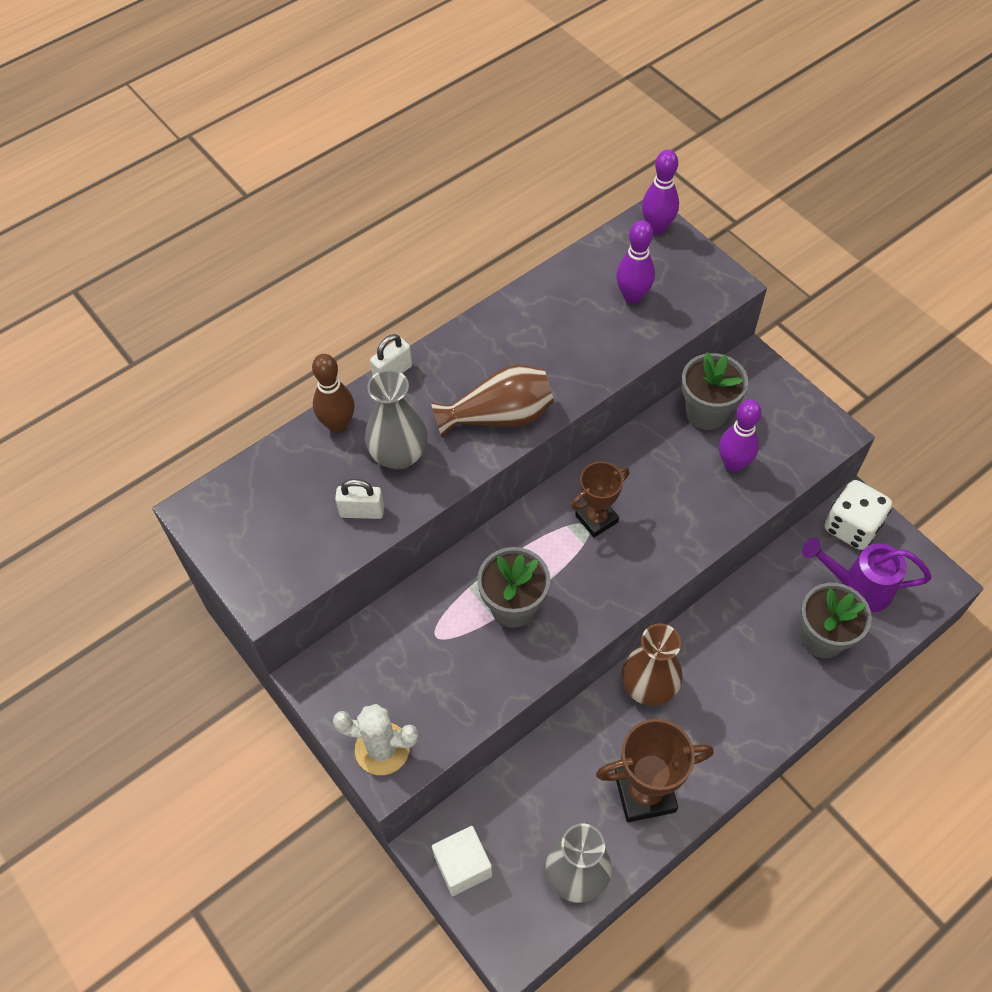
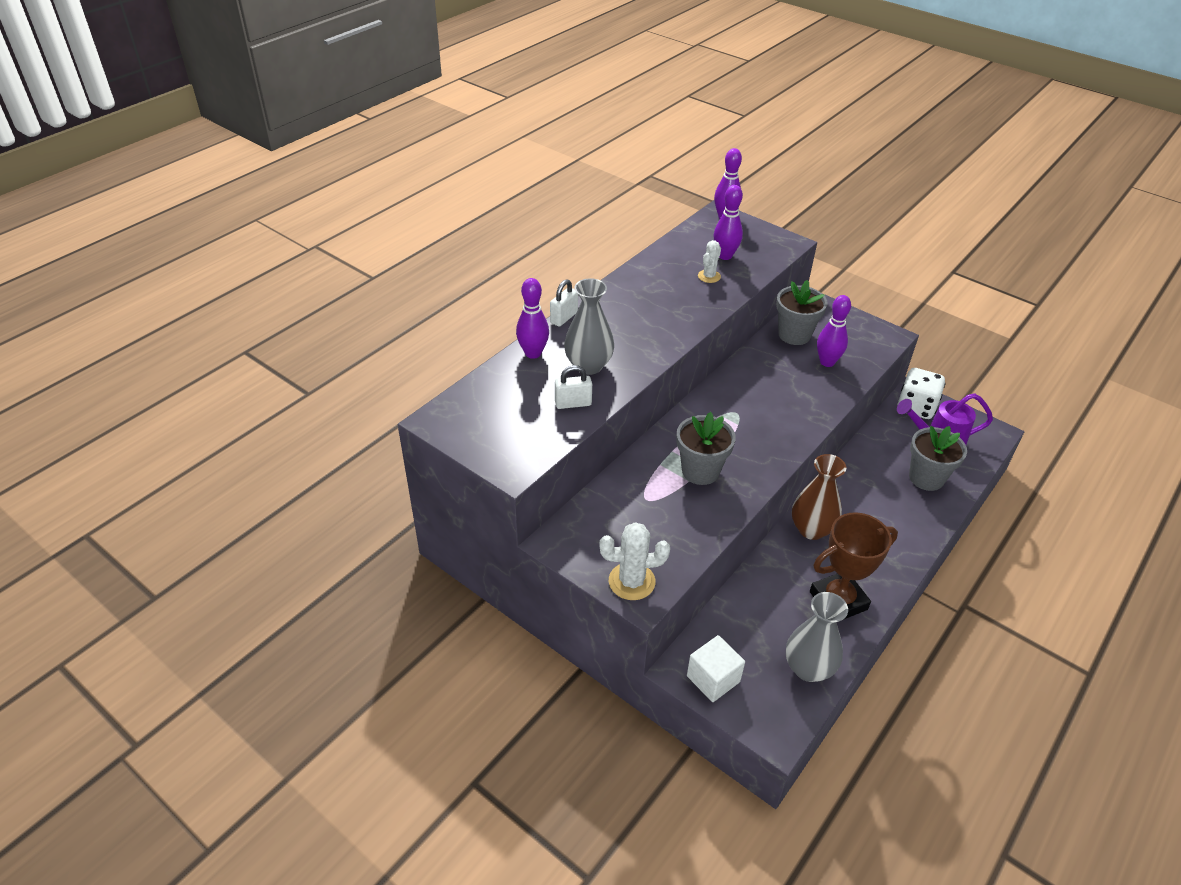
camera: 15 degrees left, 15 degrees down
(338, 424) = (533, 353): brown bowling pin -> purple bowling pin
(499, 416) = (656, 334): brown vase -> none
(596, 519) = (741, 408): brown trophy -> none
(599, 329) = (709, 276): none -> white cactus

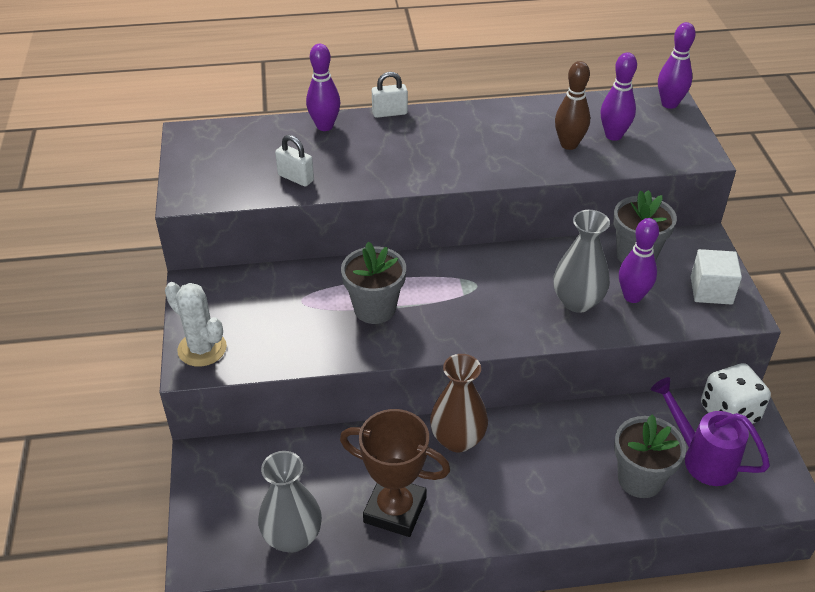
camera: 45 degrees right, 0 degrees up
(588, 365) = (351, 158): grey vase -> grey vase (577, 301)
(709, 276) = (569, 144): white cactus -> brown bowling pin
(713, 679) = (213, 483): white cube -> white cube (711, 290)

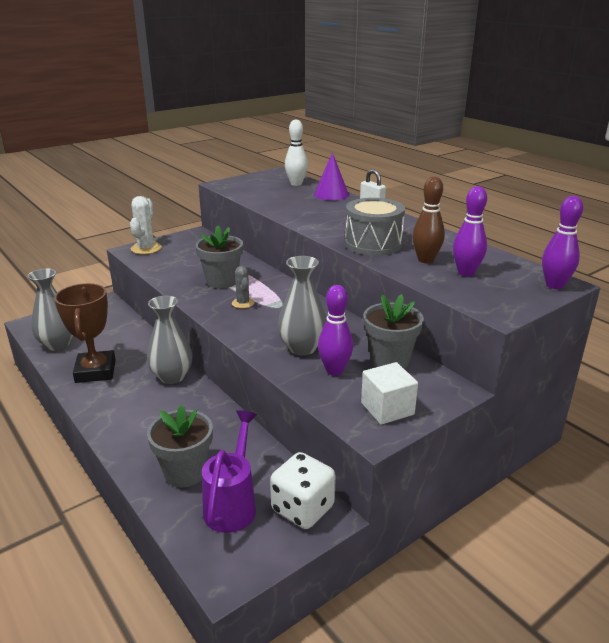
camera: 60 degrees right, 15 degrees down
(255, 137) = (296, 184): none -> white bowling pin
(296, 178) = (270, 200): white padlock -> none
(325, 126) = (331, 194): purple bowling pin -> purple cone
(447, 310) = (243, 303): none -> grey cactus
(457, 439) = (172, 377): brown vase -> grey vase
(503, 158) = (373, 244): none -> grey drum

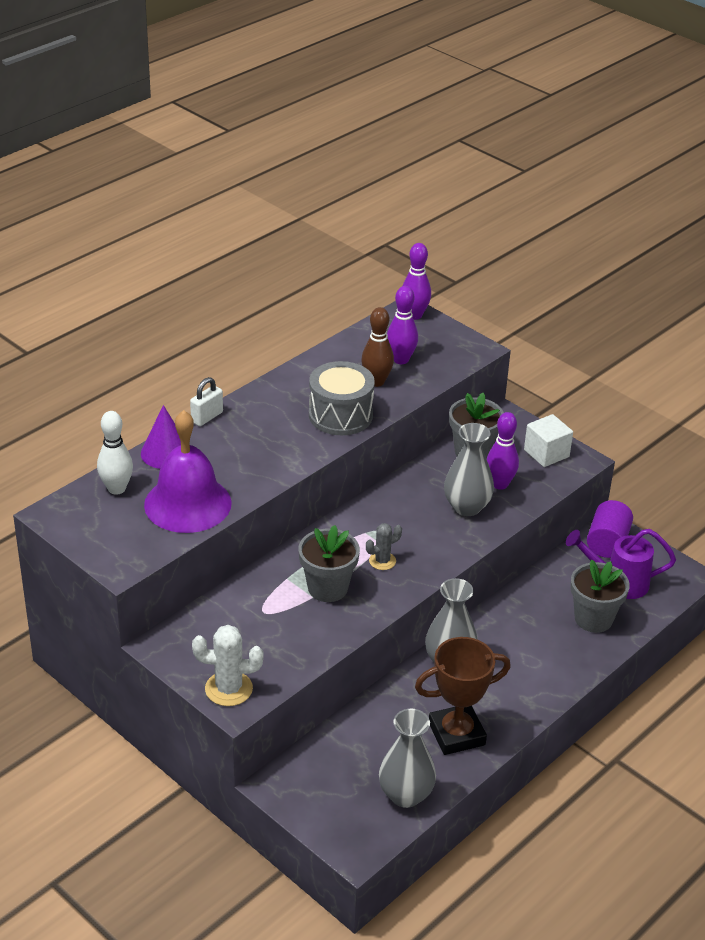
camera: 100 degrees left, 10 degrees up
(274, 198) = (187, 503): none -> purple bell
(302, 509) = (607, 542): white dice -> purple cylinder

